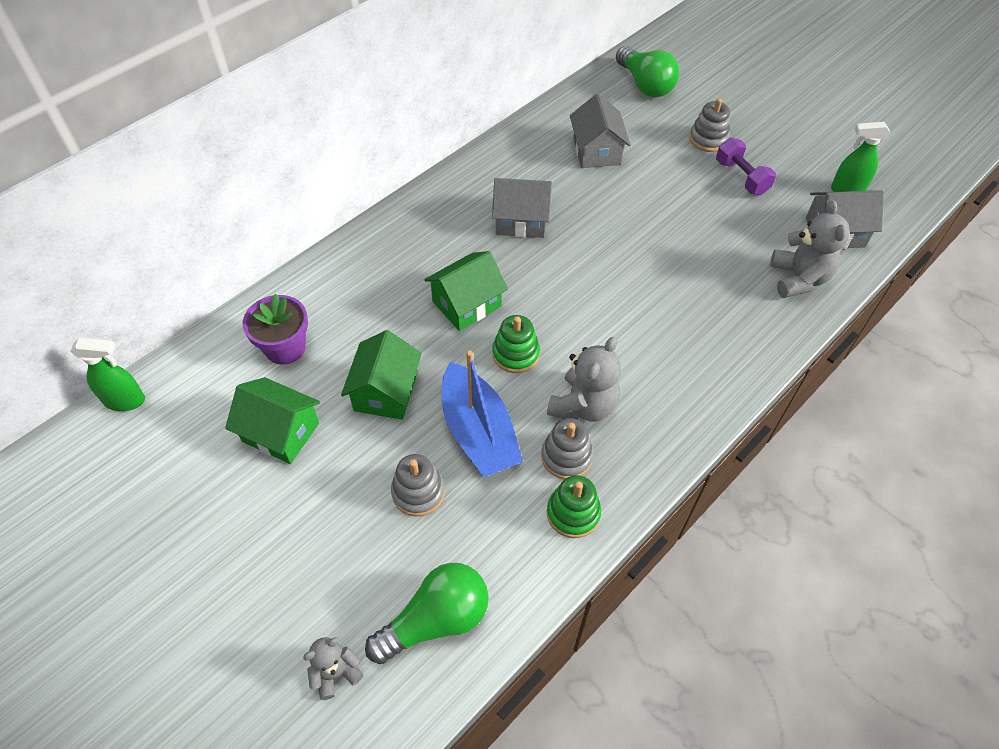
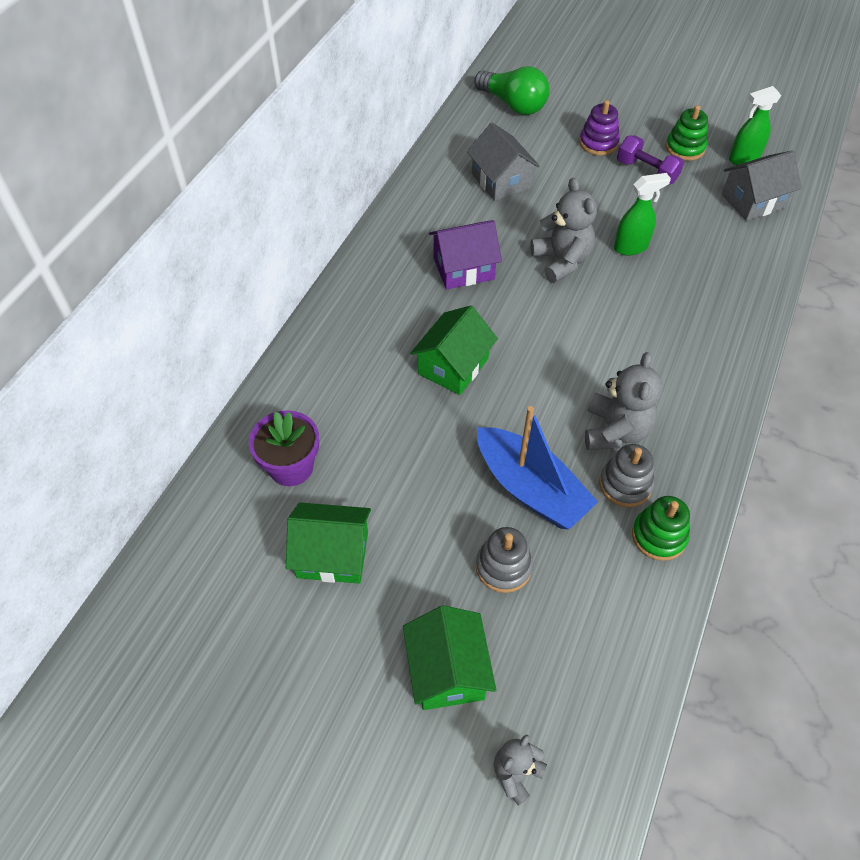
camera: 20 degrees left, 0 degrees up
(125, 401) = (144, 578): green spray bottle -> green spray bottle (631, 247)
(385, 392) = (418, 478): green house -> green house (447, 671)
(436, 620) = (585, 685): green light bulb -> none
(516, 354) = (526, 401): green stacking toy -> green stacking toy (685, 148)
(521, 221) = (463, 268): grey house -> purple house
(708, 139) = (598, 143): grey stacking toy -> purple stacking toy
(798, 279) = (744, 253): grey teddy bear -> grey teddy bear (561, 261)

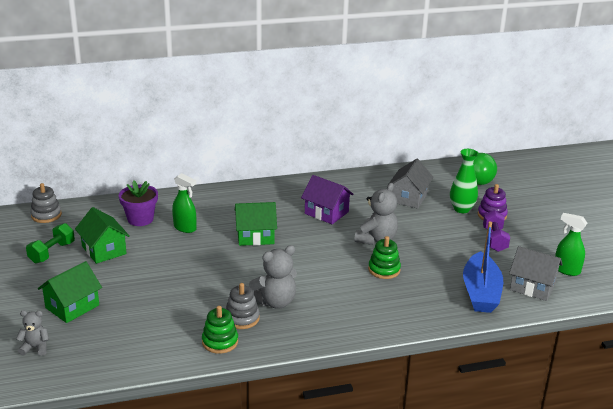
camera: 50 degrees right, 25 degrees down
(278, 627) = (52, 252): none -> green dumbbell
(503, 567) = (147, 300): grey stacking toy -> grey stacking toy (46, 215)
(530, 488) = (204, 289): blue boat -> blue boat (480, 292)
(564, 156) = (461, 209): none -> green vase
(631, 247) = (422, 257): green spray bottle -> green spray bottle (185, 228)
(685, 148) = (539, 245): green stacking toy -> green stacking toy (384, 270)

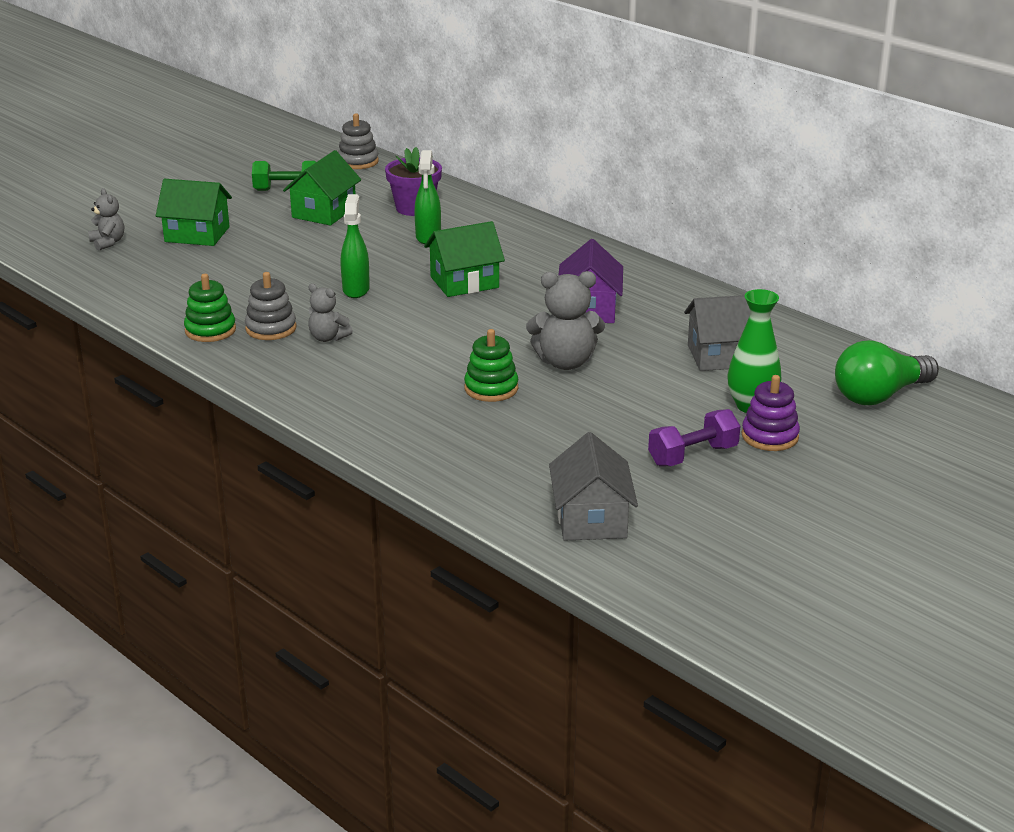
camera: 60 degrees right, 0 degrees up
(255, 236) = (464, 282): green house -> green house turned 75 degrees counterclockwise
(275, 302) = (328, 338): grey teddy bear -> grey teddy bear, size x0.59
(480, 292) = (520, 477): blue boat -> none
(566, 270) = (683, 541): green spray bottle -> green spray bottle (356, 289)

